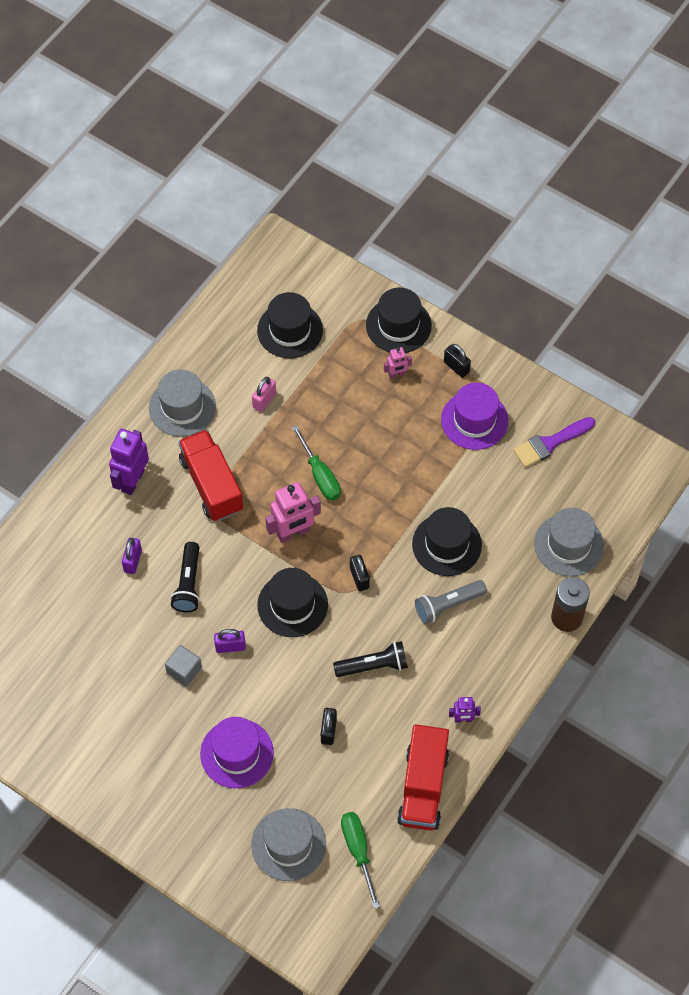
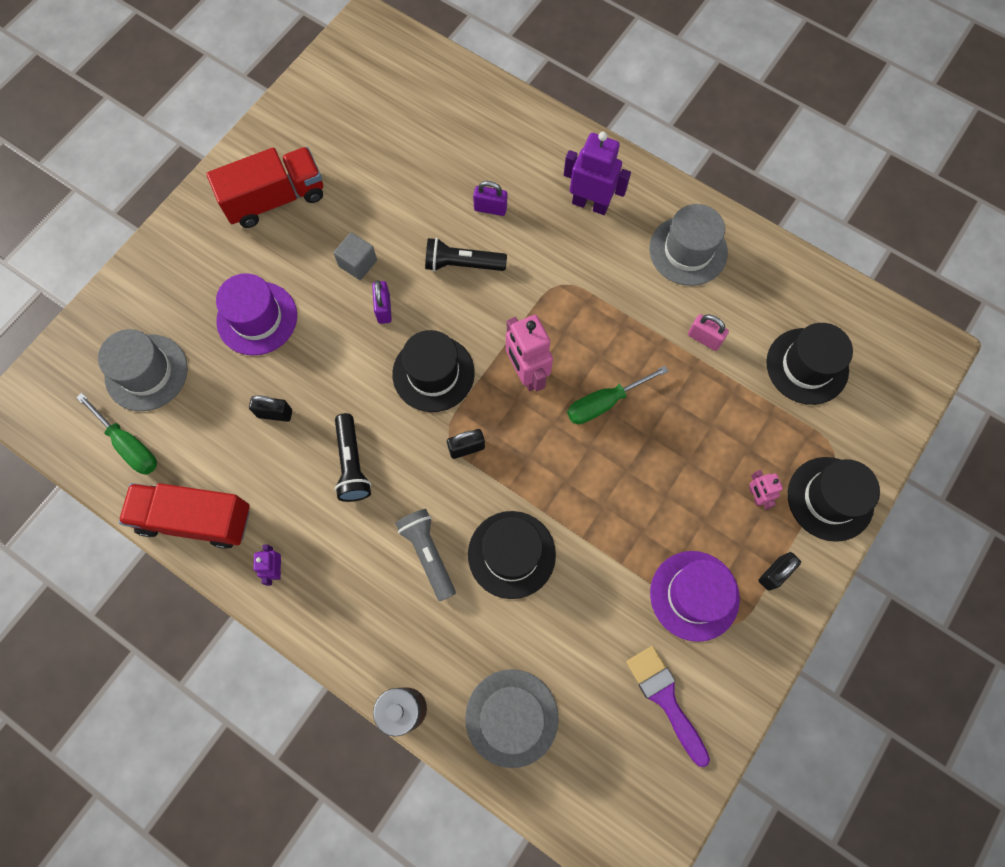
camera: 90 degrees right, 10 degrees up
(211, 485) = (587, 284): red truck -> red truck (275, 199)
(358, 850) = (129, 445): green screwdriver -> green screwdriver turned 60 degrees clockwise

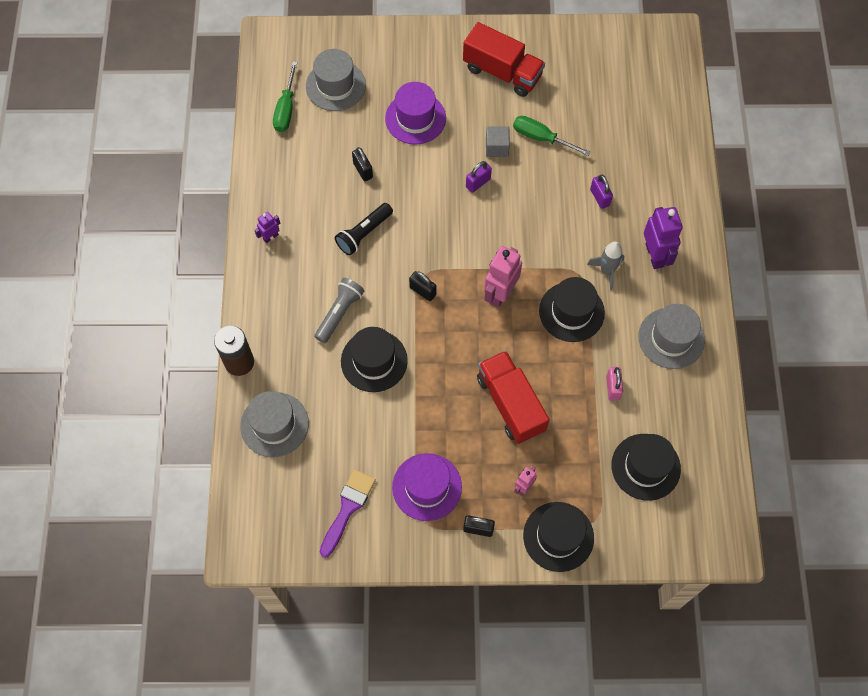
camera: 55 degrees right, 5 degrees down
(195, 519) = (268, 174): red truck -> red truck (510, 404)
(433, 373) = (457, 240): black hat -> black hat (571, 312)
(462, 264) = (546, 207): black flashlight -> none
(575, 257) = (607, 271): none -> grey rocket
(603, 403) = (516, 353): green screwdriver -> green screwdriver (541, 138)

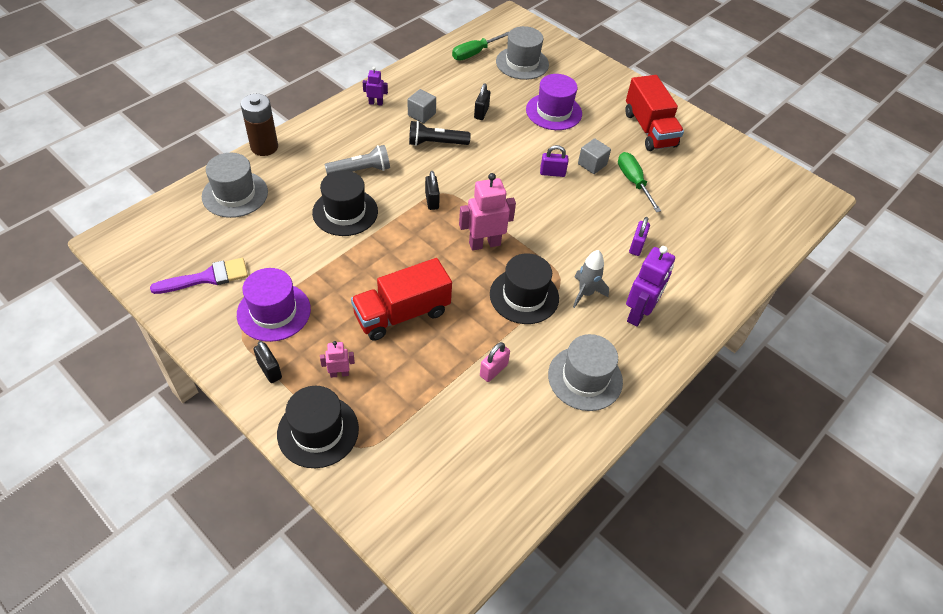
camera: 40 degrees right, 15 degrees down
(320, 215) = (421, 114): none -> grey cube
(510, 404) = (402, 314): red truck -> red truck turned 135 degrees counterclockwise
(645, 467) = (450, 448): black hat -> none

